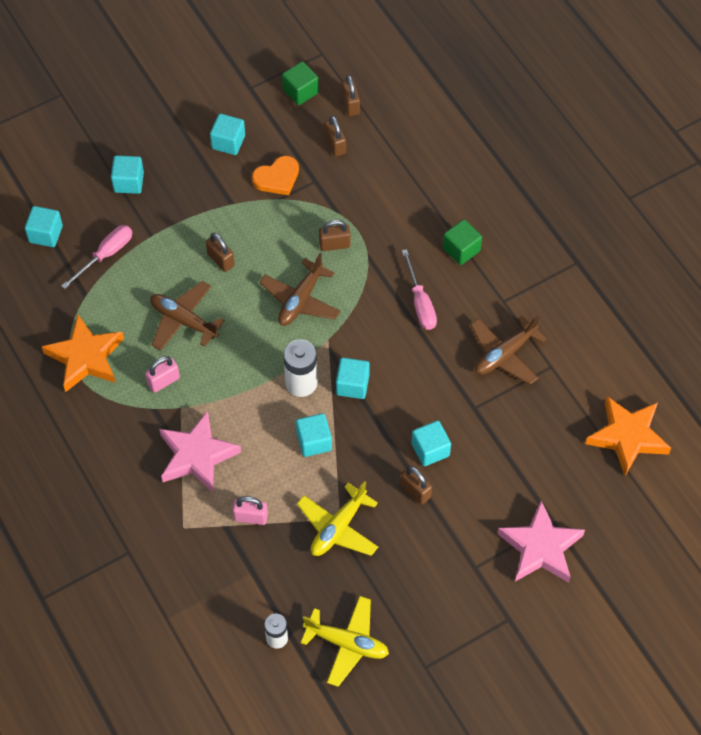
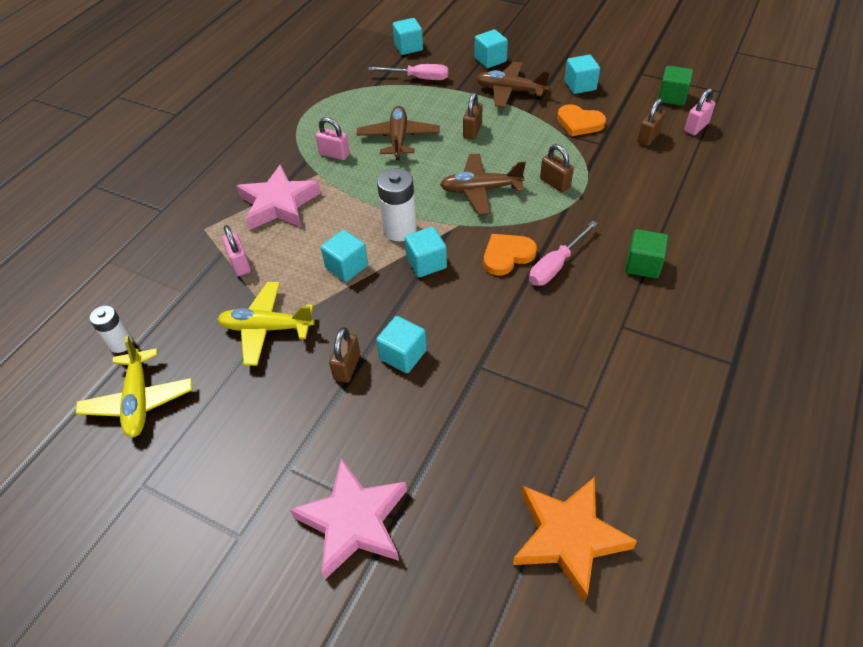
camera: 60 degrees right, 10 degrees down
(85, 357) = (323, 109): orange star -> none
(350, 105) = (696, 127): brown padlock -> pink padlock
(386, 327) = (507, 255): none -> orange heart
(504, 354) = (563, 359): brown plane -> brown plane (510, 91)

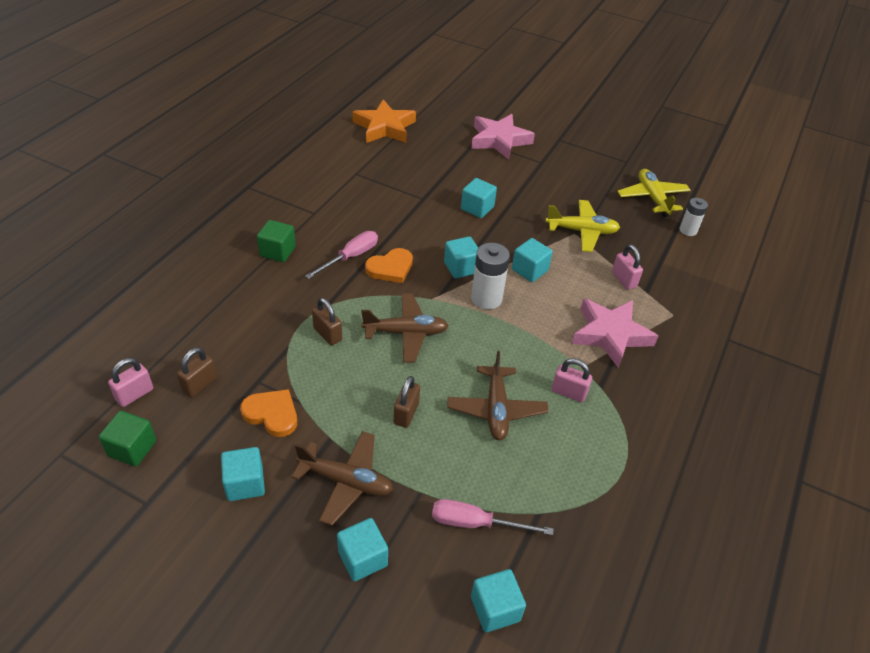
camera: 175 degrees right, 5 degrees down
(347, 367) = (516, 204): brown padlock -> none

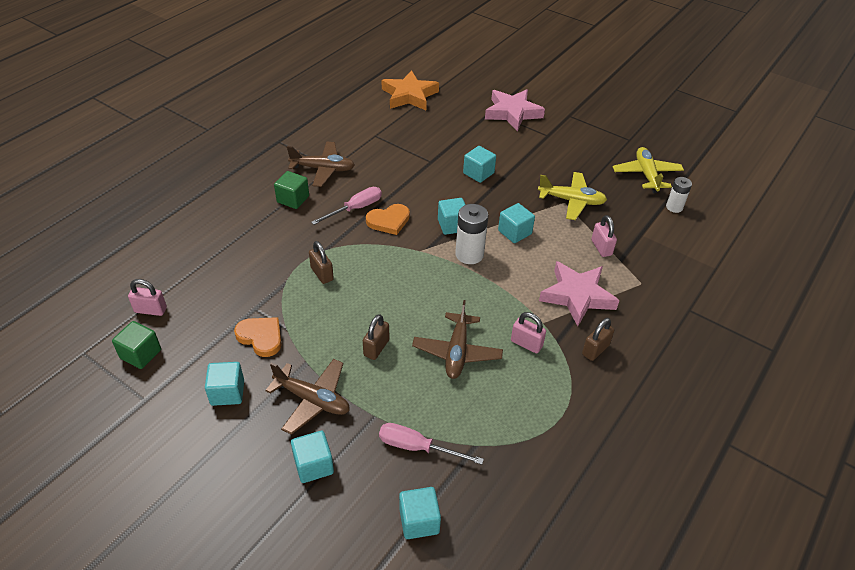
camera: 10 degrees right, 0 degrees up
(134, 394) = (150, 310): pink padlock -> pink padlock turned 45 degrees clockwise
(200, 384) = (205, 307): brown padlock -> brown padlock (595, 350)
(406, 333) = (391, 278): brown plane -> brown plane (323, 169)

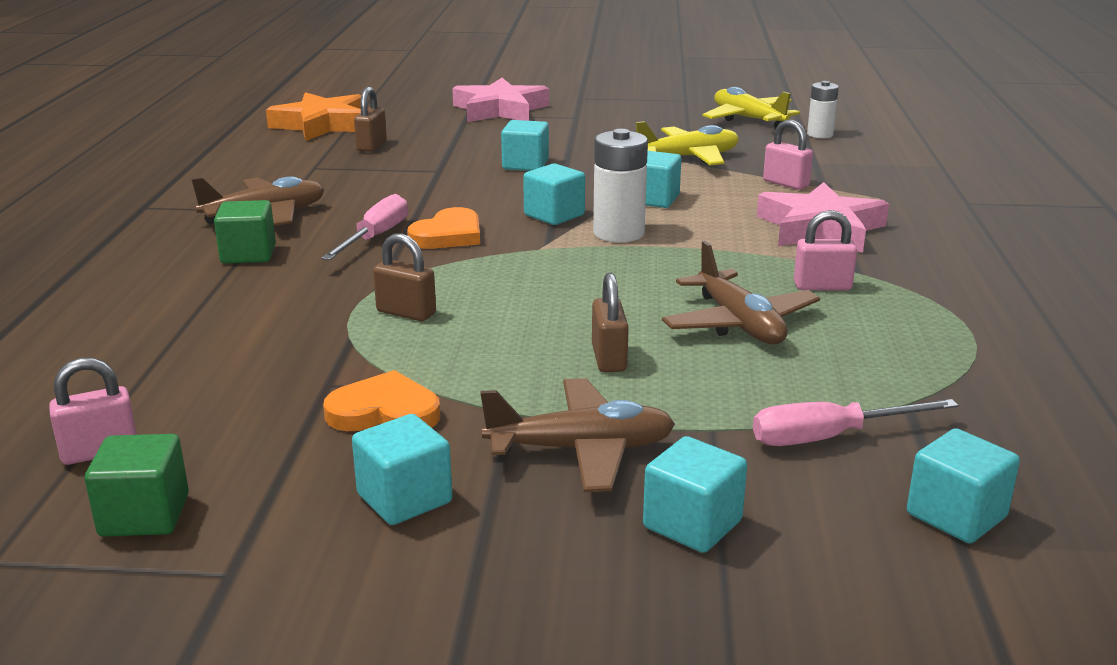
camera: 30 degrees left, 20 degrees down
(595, 350) = (917, 265): brown padlock -> brown padlock (372, 146)

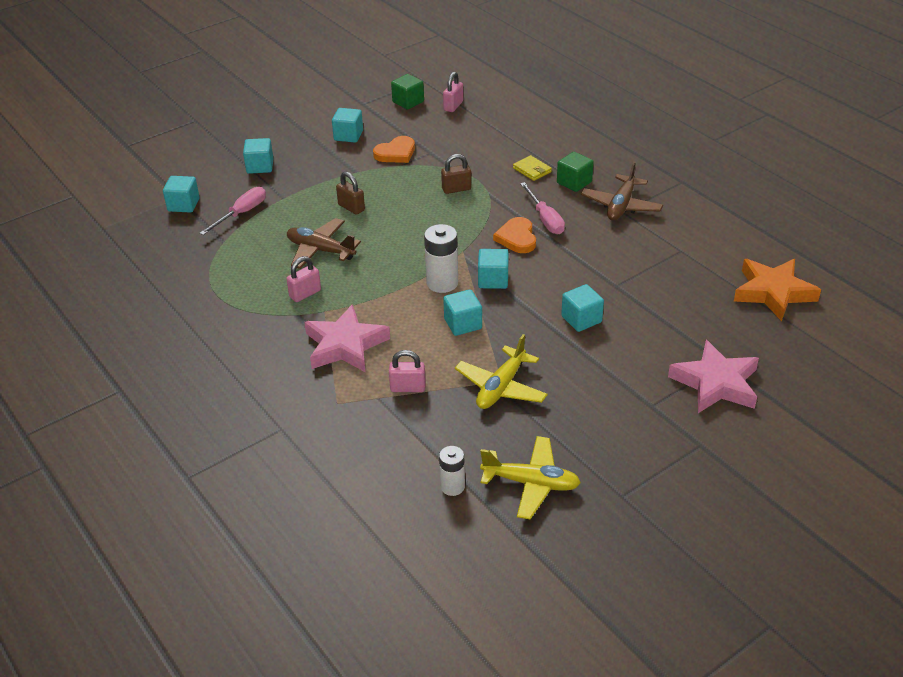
camera: 140 degrees right, 15 degrees up
(256, 289) = (532, 170): none -> yellow wallet
(372, 146) = (697, 287): brown padlock -> none
(581, 450) = (317, 171): brown plane -> none

